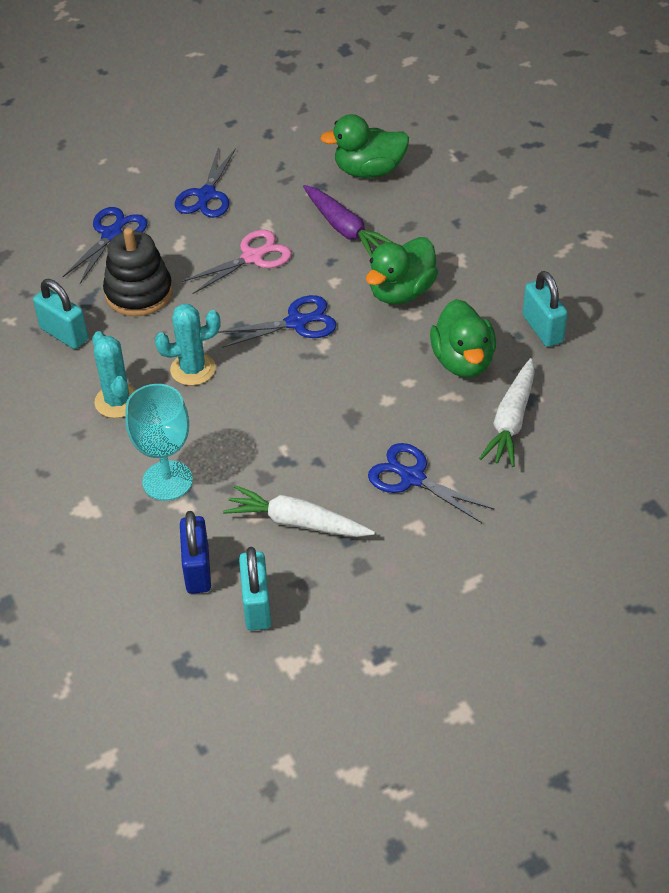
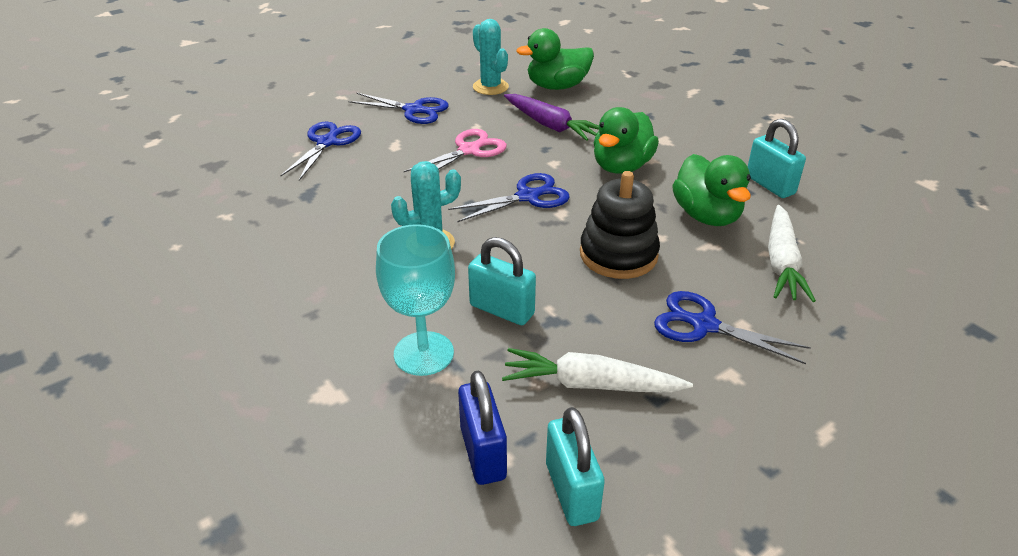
camera: 10 degrees left, 10 degrees down
(64, 334) = (286, 223): turquoise padlock -> turquoise padlock (502, 310)
(117, 401) = (352, 279): turquoise cactus -> turquoise cactus (490, 87)
(139, 293) = (361, 184): black stacking toy -> black stacking toy (618, 255)
(206, 195) = (414, 110): blue scissors -> blue scissors turned 75 degrees counterclockwise

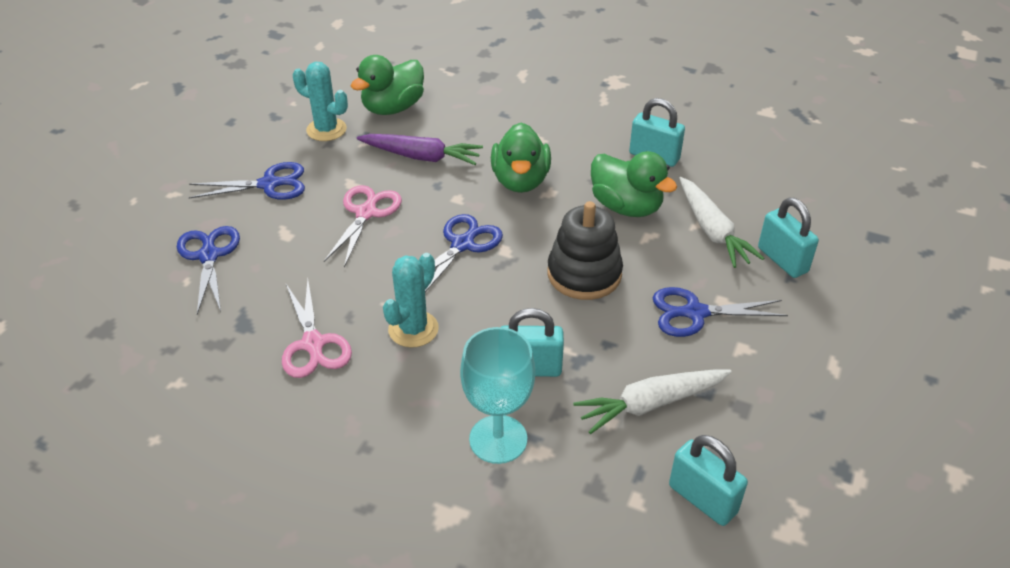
camera: 30 degrees left, 5 degrees up
(344, 225) = (313, 344): none -> pink scissors
(483, 453) = (616, 502): blue padlock -> none
(842, 313) = (782, 260): none -> turquoise padlock

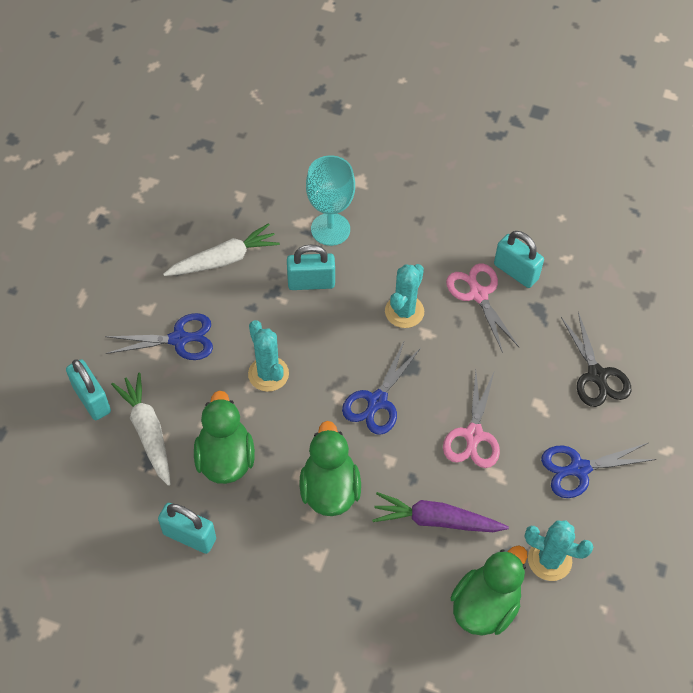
camera: 175 degrees right, 15 degrees up
(209, 256) = (597, 375): blue scissors -> black scissors
(584, 274) = (268, 374): black stacking toy -> turquoise cactus
(626, 207) = (225, 458): green duck -> green duck turned 45 degrees clockwise
(702, 499) = (198, 198): turquoise padlock -> turquoise padlock (516, 272)

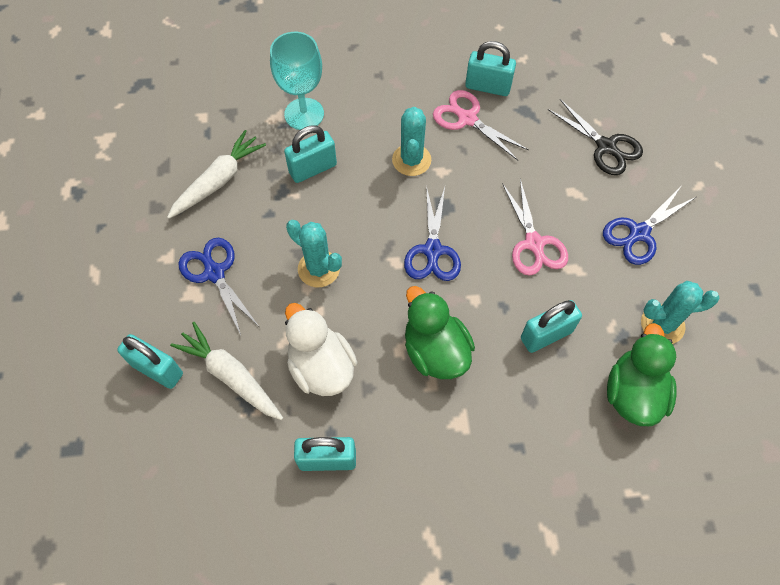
camera: 25 degrees left, 5 degrees up
(179, 339) = (214, 273): blue scissors -> blue scissors turned 90 degrees counterclockwise
(225, 458) = (321, 367): green duck -> white duck
(436, 520) = (546, 335): purple carrot -> turquoise padlock

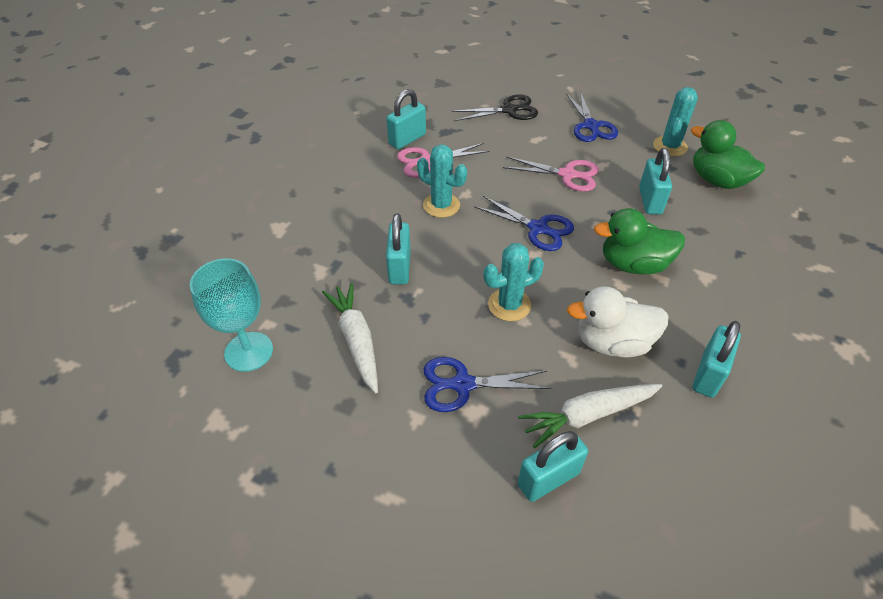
camera: 60 degrees left, 15 degrees down
(304, 114) = (335, 250): turquoise goblet -> turquoise goblet (249, 351)

